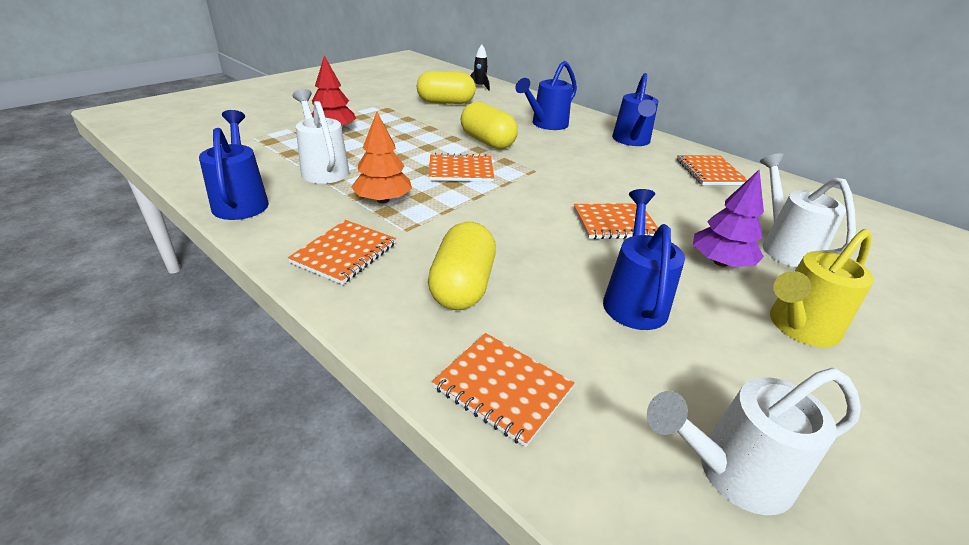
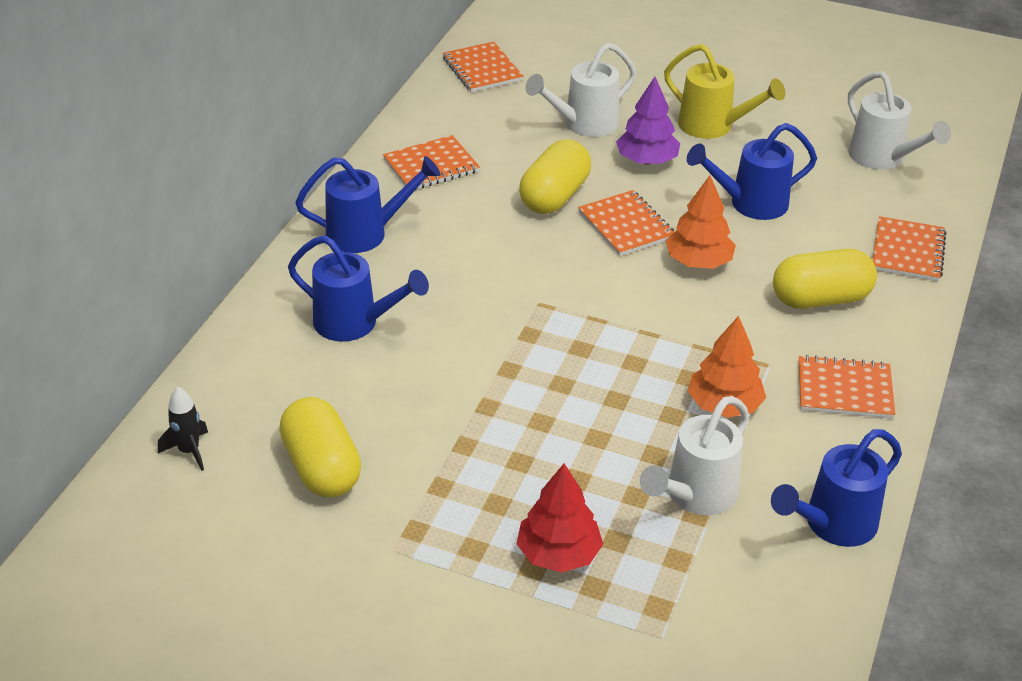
camera: 110 degrees left, 5 degrees up
(461, 170) = (592, 366): orange notebook -> orange notebook (482, 69)
(487, 142) = (474, 367): yellow capsule -> yellow capsule (554, 196)
(550, 241) = (698, 262): none -> orange tree

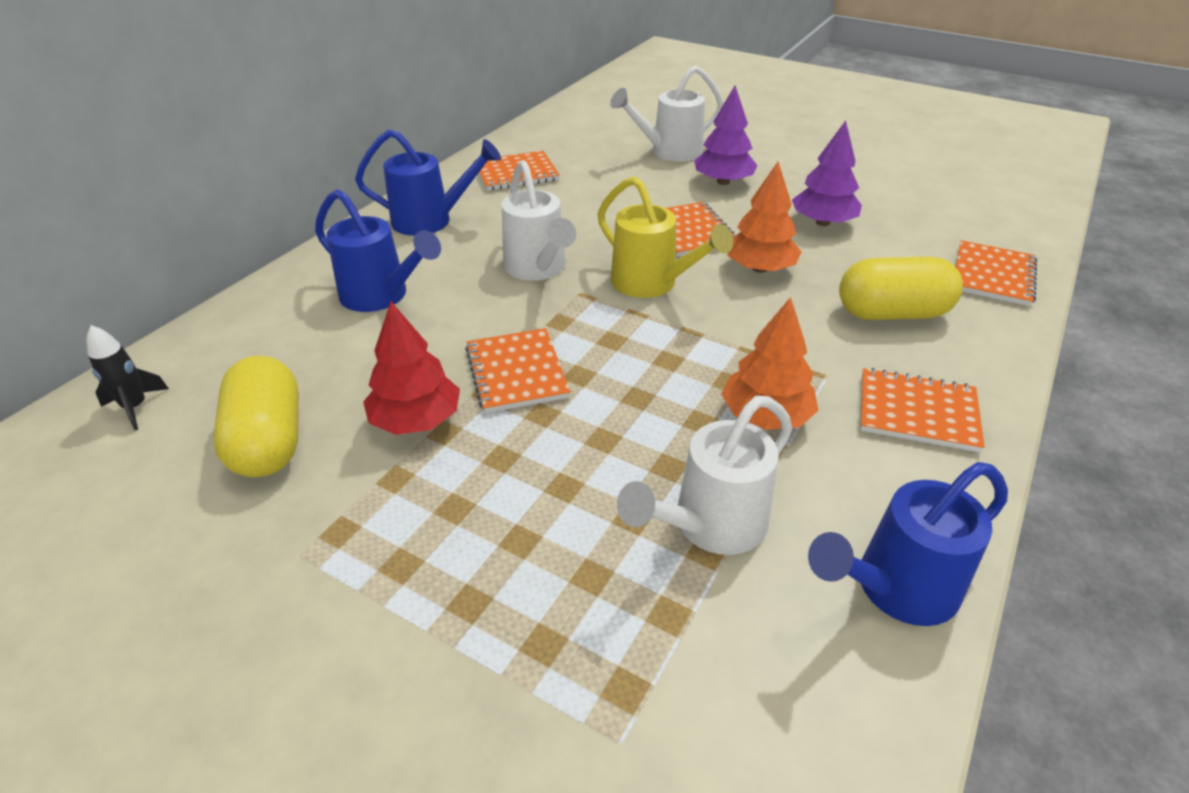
camera: 10 degrees right, 0 degrees up
(482, 69) = (589, 110): orange notebook -> orange notebook (517, 372)
(554, 196) = (625, 203): yellow capsule -> none
(558, 554) = (509, 586): red tree -> red tree (416, 420)
(712, 126) = (792, 160): yellow watering can -> yellow watering can (651, 283)
(751, 204) = (823, 222): blue watering can -> purple tree
(882, 158) = (962, 194): white watering can -> white watering can (538, 268)

